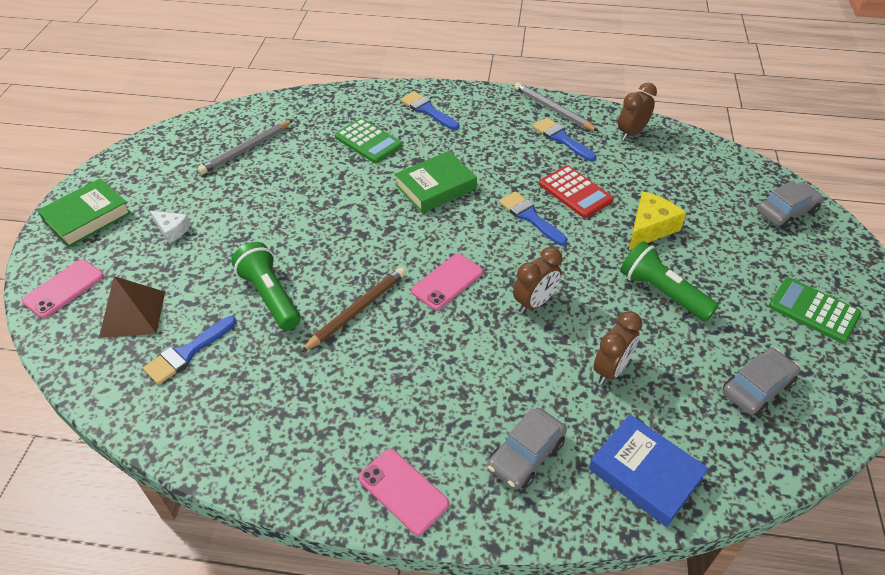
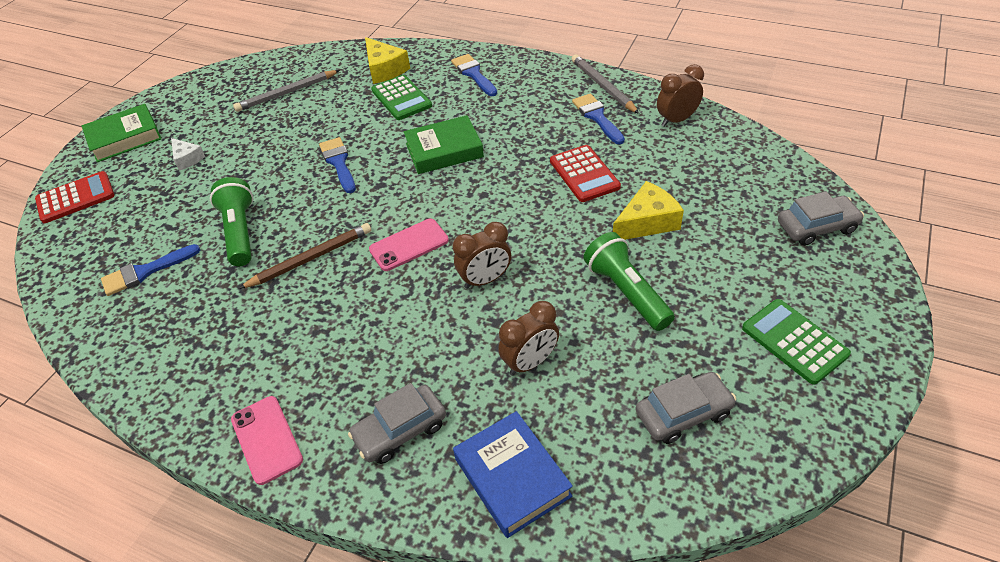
camera: 20 degrees right, 0 degrees up
(64, 289) = (75, 198): pink phone -> red calculator
(132, 314) = (118, 229): brown pyramid -> none
(337, 115) = (384, 69): none -> yellow cheese
(530, 217) = (524, 193): blue brush -> blue brush (338, 163)

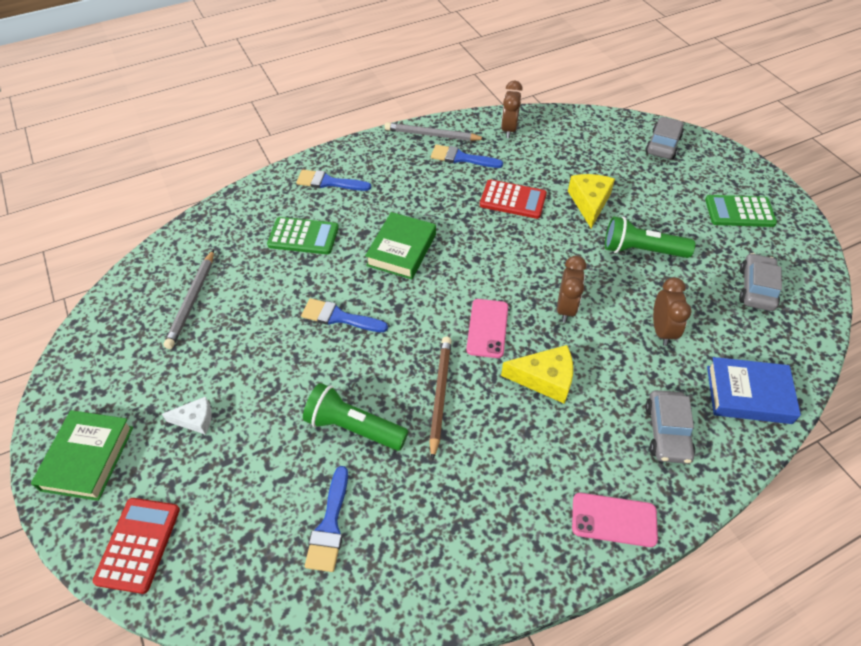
camera: 55 degrees left, 5 degrees up
(384, 69) = (249, 224): yellow cheese -> yellow cheese (545, 379)

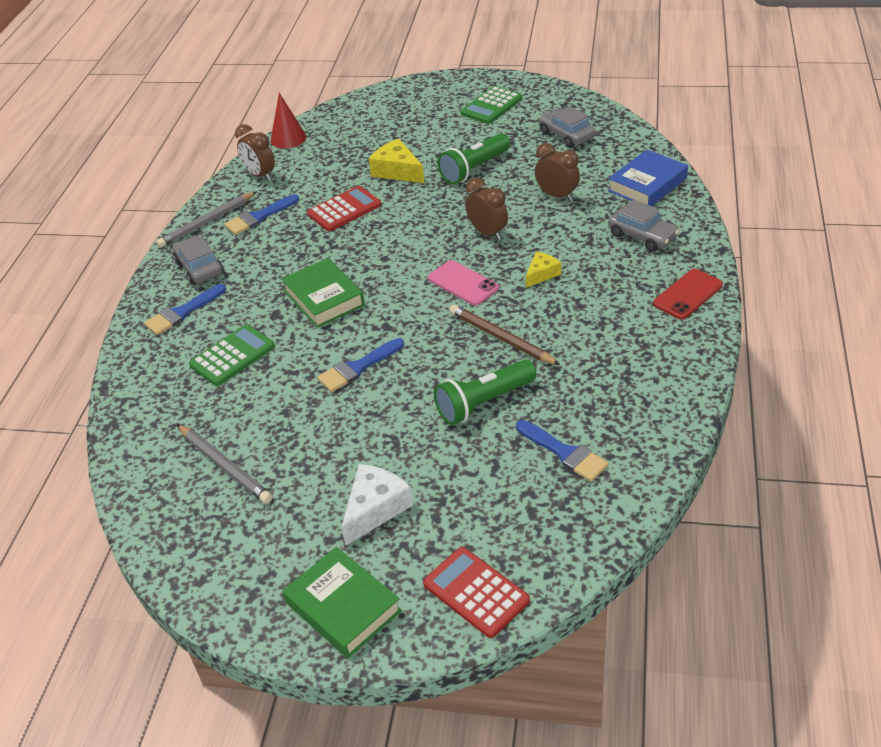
camera: 50 degrees left, 10 degrees down
(195, 420) = (375, 508): white cheese -> white cheese, size x1.61
(545, 379) = (542, 274): yellow cheese -> yellow cheese, size x0.62
(566, 117) = (288, 138): none -> red cone
(614, 520) = (688, 294): pink phone -> red phone
(663, 144) = (382, 106): grey car -> grey car (199, 268)

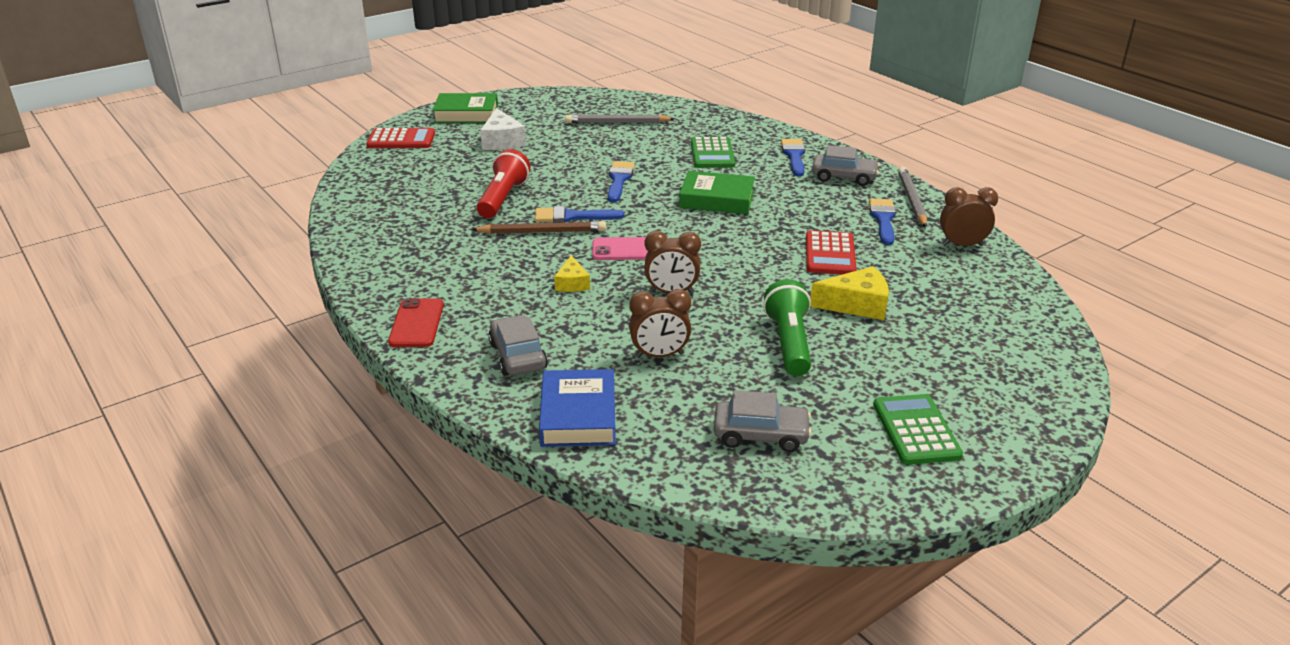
camera: 130 degrees right, 10 degrees down
(288, 138) = (1024, 284): red cone -> none
(483, 403) = (503, 198): green flashlight -> red flashlight
(564, 453) = (414, 199): blue brush -> blue brush (572, 216)
(642, 236) = (518, 356): grey car -> grey car turned 75 degrees clockwise

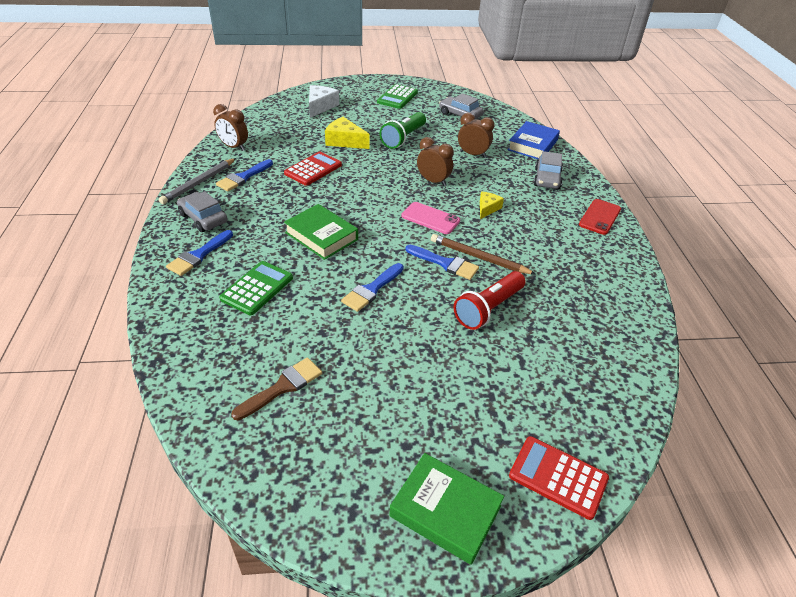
camera: 150 degrees left, 10 degrees up
(502, 141) = (436, 410): white cheese -> white cheese (320, 106)
(617, 122) = (282, 387): grey pencil -> brown brush

